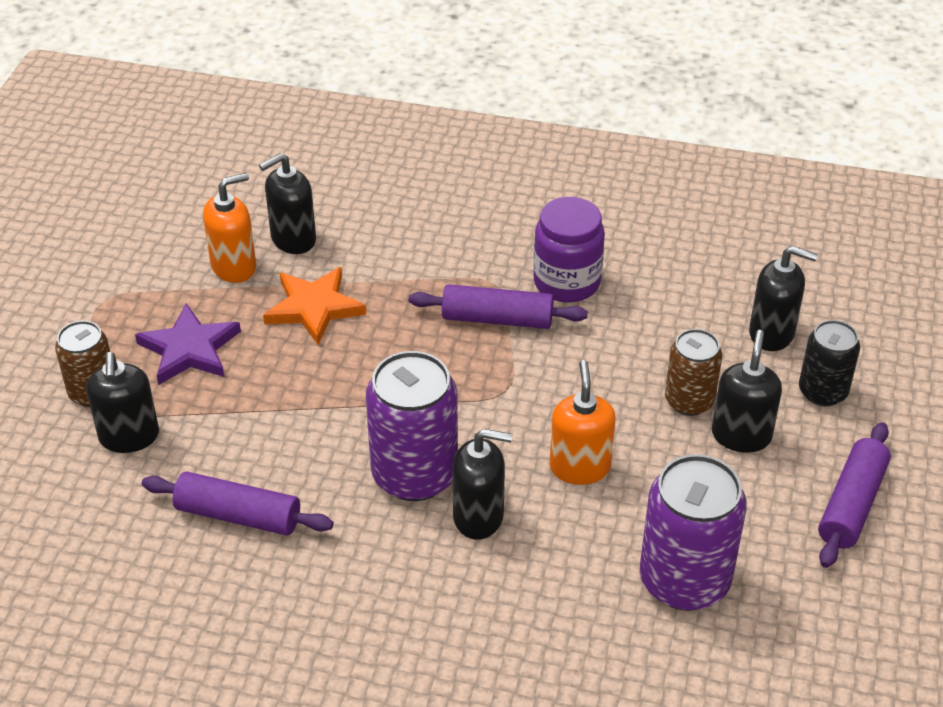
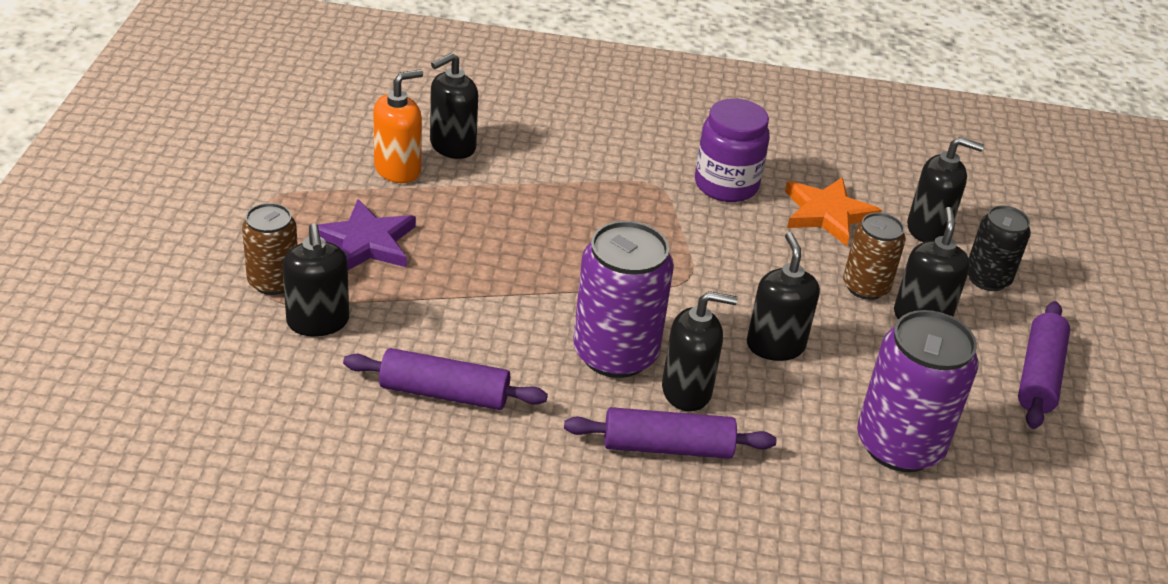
camera: 10 degrees left, 5 degrees down
(314, 307) = (485, 206): orange star -> orange star (827, 214)
(497, 319) = (666, 216): purple rolling pin -> purple rolling pin (667, 447)
(579, 467) = (775, 345): orange soap dispenser -> black soap dispenser

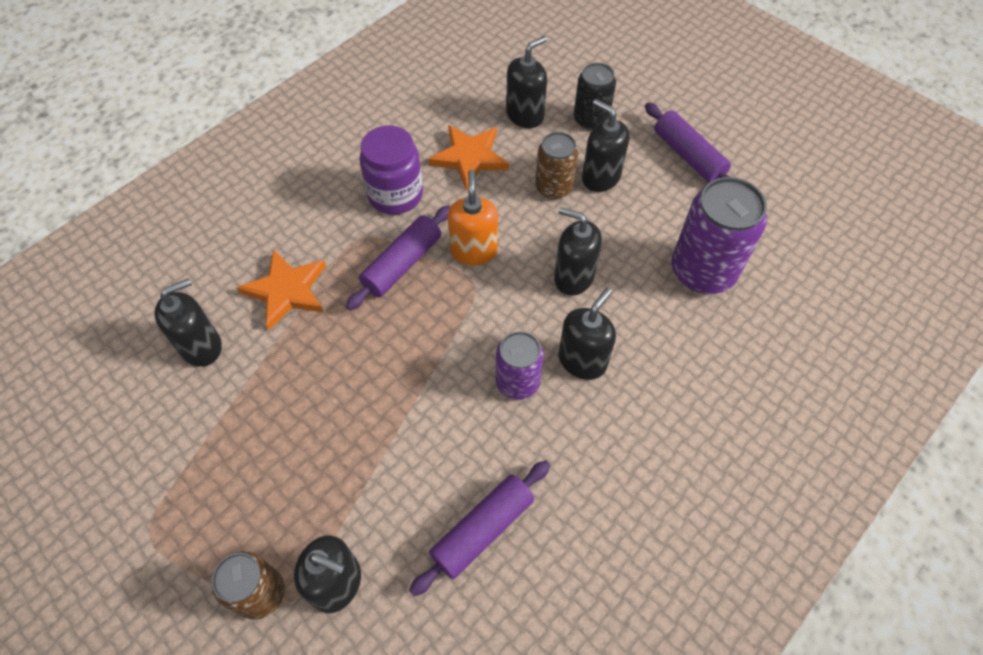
camera: 50 degrees left, 20 degrees up
(366, 242) = (268, 486): purple star -> none
(398, 169) = (196, 406): orange soap dispenser -> orange soap dispenser (474, 251)
(452, 146) = (202, 346): black soap dispenser -> black soap dispenser turned 120 degrees counterclockwise
(553, 167) = (287, 291): none -> orange star
(615, 354) = (517, 382): purple can -> purple can, size x0.61
(667, 447) = (627, 409): purple rolling pin -> purple rolling pin (402, 264)

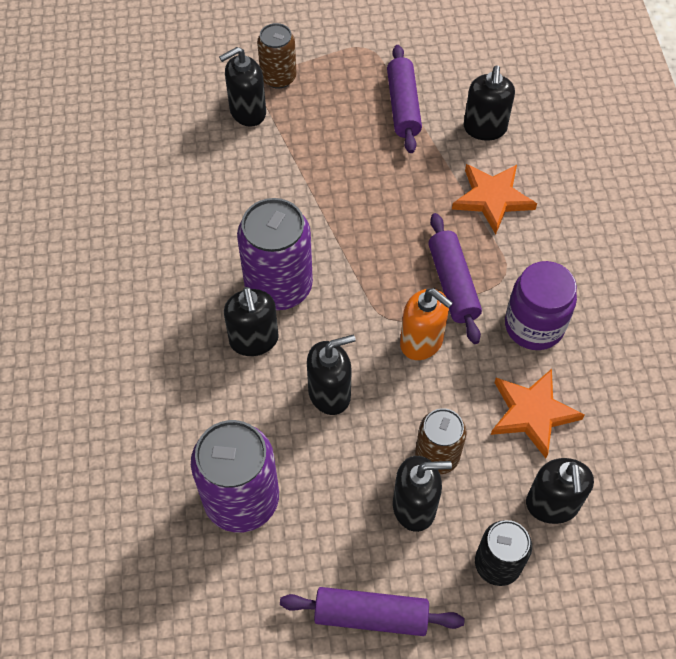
camera: 130 degrees right, 0 degrees up
(482, 530) = (202, 197): purple rolling pin -> purple rolling pin (403, 106)
(517, 382) = (279, 286): purple can -> purple can, size x1.65

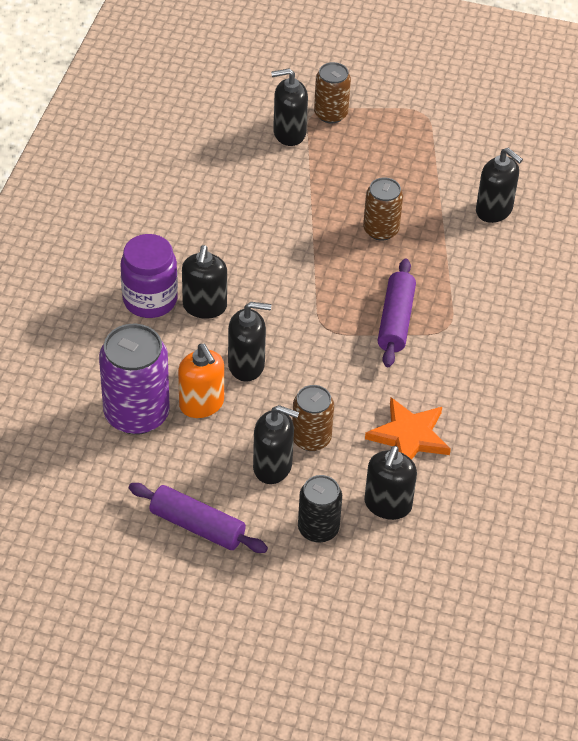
camera: 20 degrees right, 10 degrees down
(279, 286) = (245, 274): purple can -> none
(388, 188) = (381, 230): none -> brown can
(403, 106) = (430, 170): purple rolling pin -> none
(422, 342) = (344, 354): orange soap dispenser -> orange soap dispenser (201, 404)
(484, 128) = (494, 210): black soap dispenser -> black soap dispenser turned 75 degrees counterclockwise
(492, 198) = (468, 267): orange star -> none
(534, 326) = (448, 374): purple jar -> purple jar (150, 300)

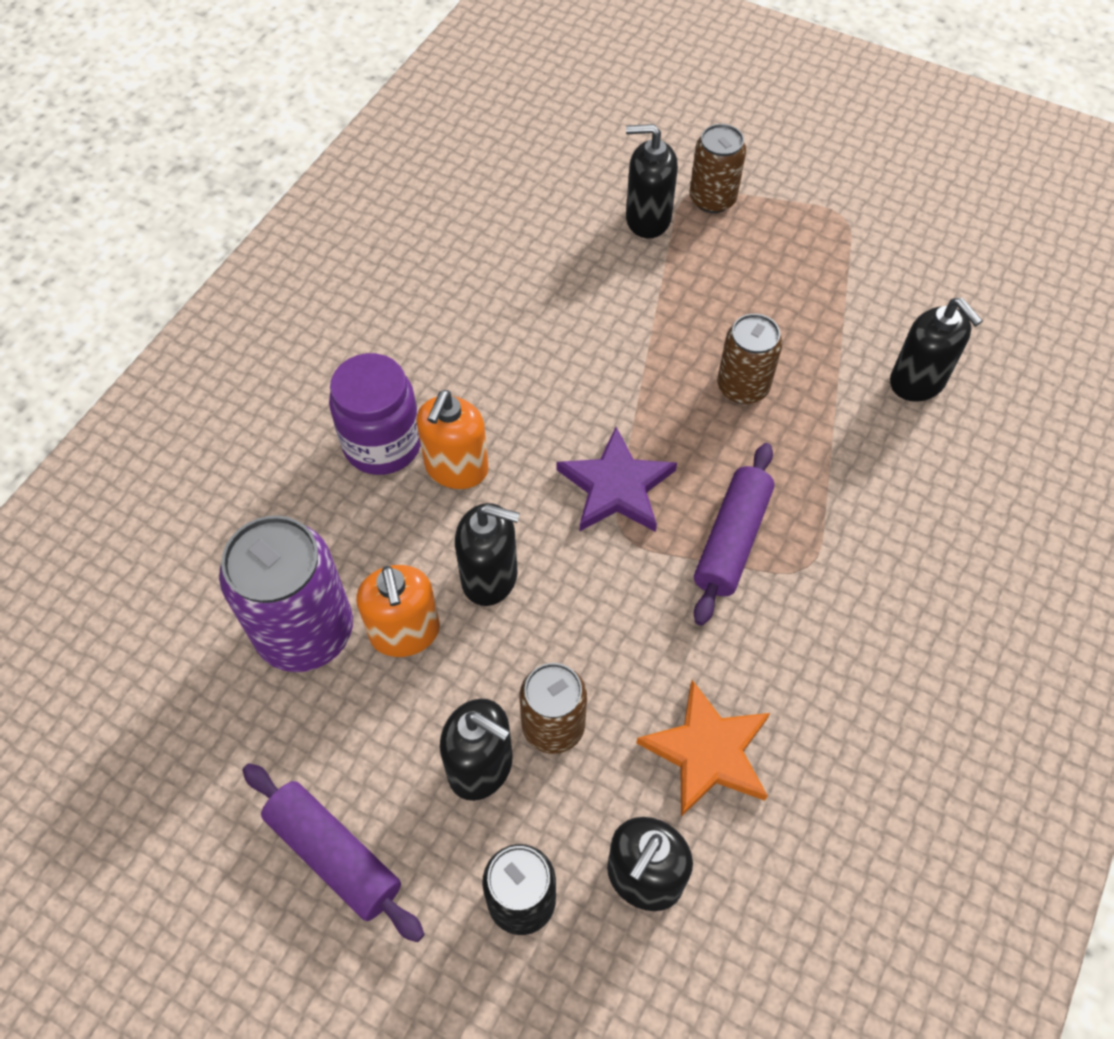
camera: 15 degrees right, 10 degrees up
(204, 306) = (456, 468): black soap dispenser -> orange soap dispenser
(313, 301) = (616, 486): none -> purple star

